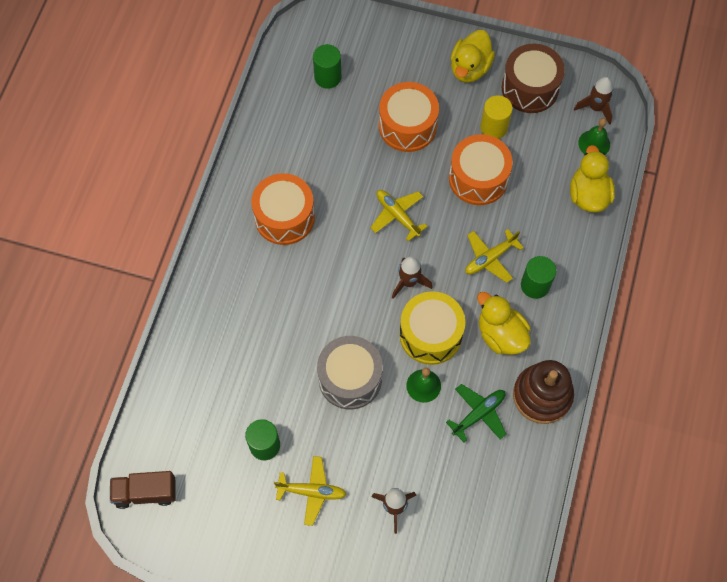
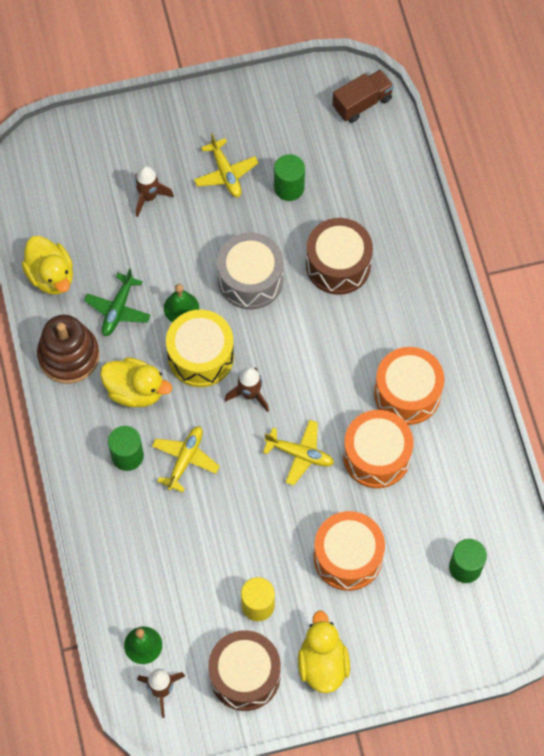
camera: 150 degrees right, 0 degrees up
(268, 351) = (338, 265): none -> brown drum
(312, 491) = (225, 173): yellow plane -> yellow plane turned 90 degrees counterclockwise
(478, 178) = (242, 538): orange drum -> orange drum (376, 456)
(588, 195) = (121, 581): yellow duck -> yellow duck (51, 276)

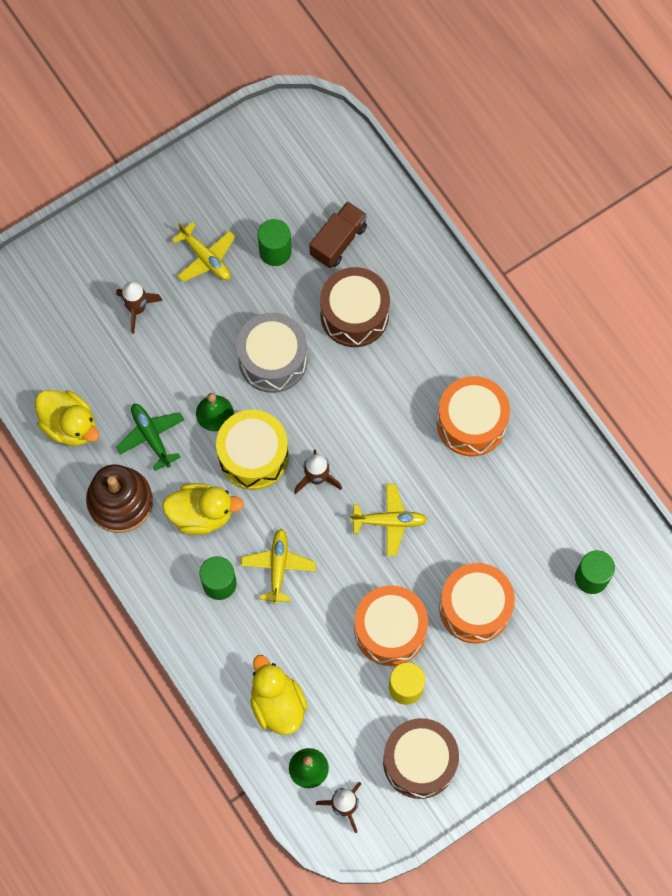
camera: 20 degrees left, 5 degrees up
(118, 309) = (151, 436): green plane -> green plane turned 150 degrees clockwise
(322, 663) = (490, 722): yellow duck -> yellow duck (277, 703)
(362, 103) = (315, 138): brown truck -> brown truck (338, 241)
(376, 456) = (465, 496): orange drum -> orange drum (390, 630)

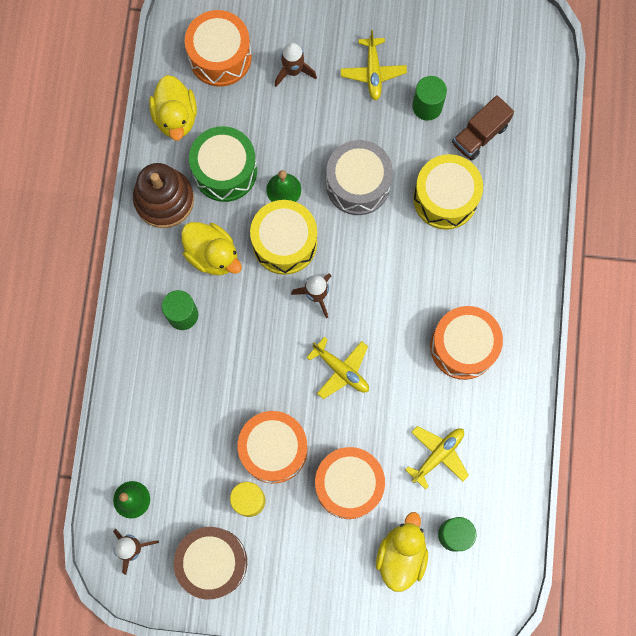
camera: 40 degrees right, 5 degrees up
(64, 345) = (220, 57): none -> orange drum
(151, 436) = (225, 171): green plane -> green drum
(277, 703) = (149, 435): yellow duck -> yellow duck (401, 555)
(278, 567) = (234, 337): yellow plane -> yellow plane (438, 455)
(338, 241) = (480, 135): brown truck -> brown truck turned 150 degrees clockwise
(354, 315) = (445, 198): brown drum -> yellow drum

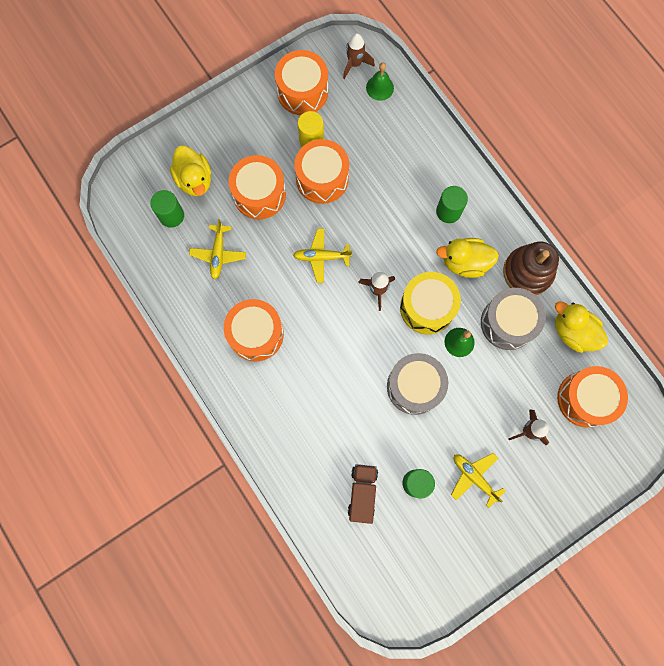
camera: 140 degrees right, 0 degrees up
(213, 562) = (302, 91): brown drum -> orange drum
(225, 171) = (508, 323): green drum -> grey drum
(445, 198) = (348, 425): yellow drum -> none

